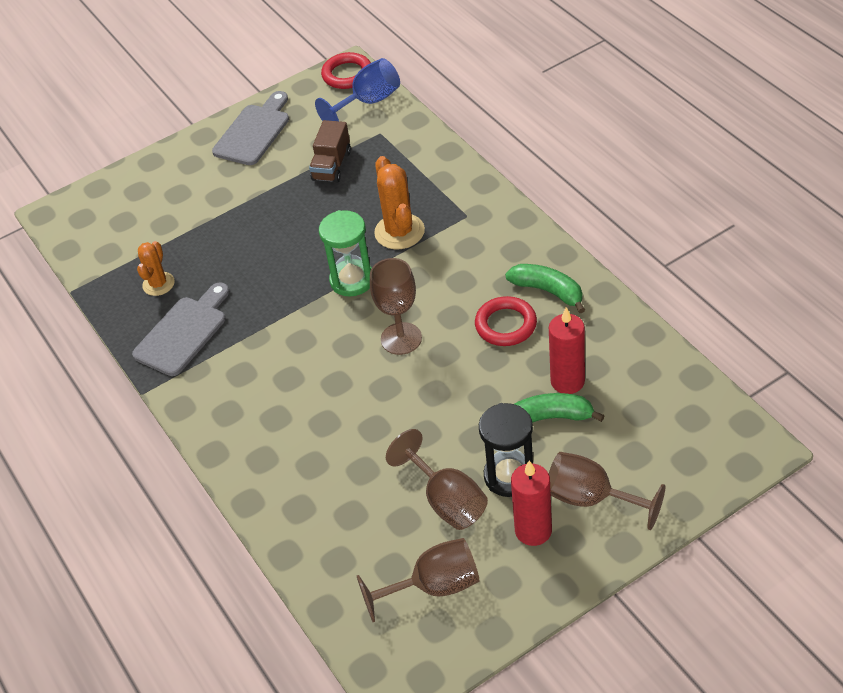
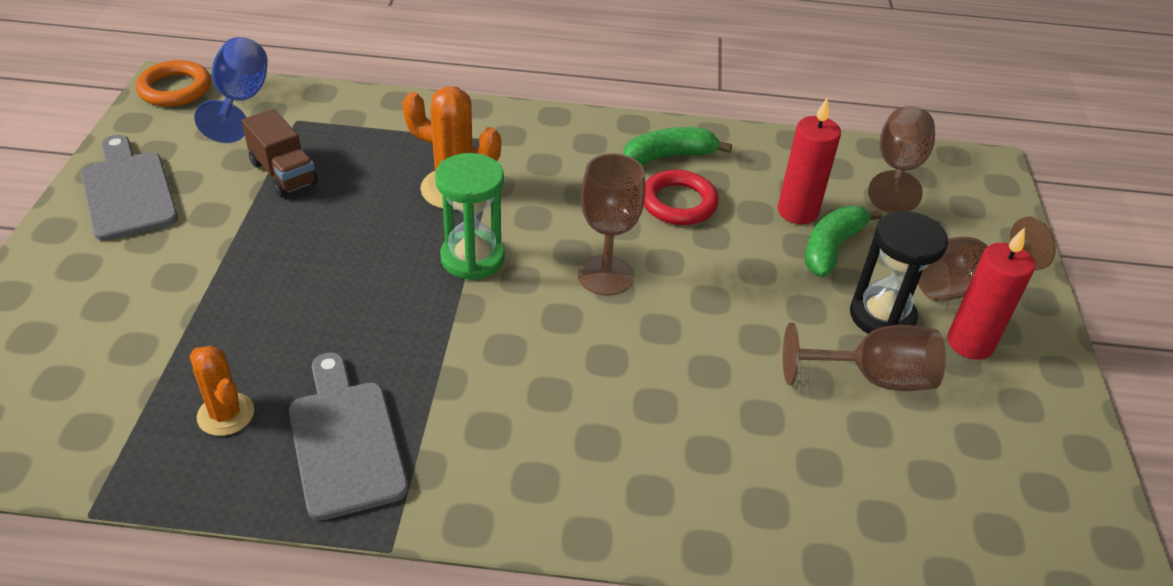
camera: 60 degrees left, 5 degrees down
(347, 74) = (175, 89): red ring -> orange ring
(434, 587) = (988, 460): brown goblet -> brown goblet (898, 170)

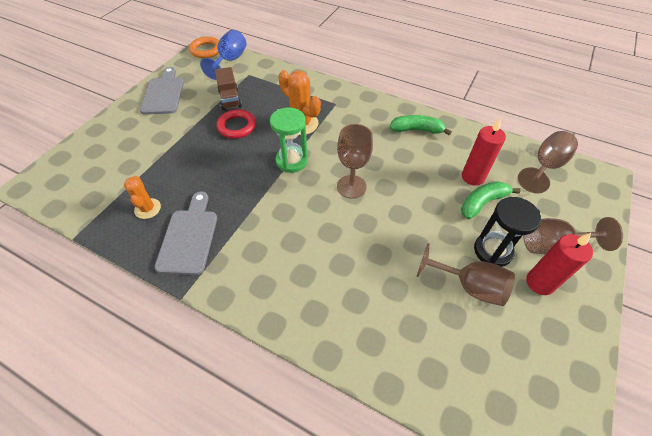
camera: 25 degrees right, 10 degrees up
(678, 203) = (409, 156): red ring -> red ring (237, 126)

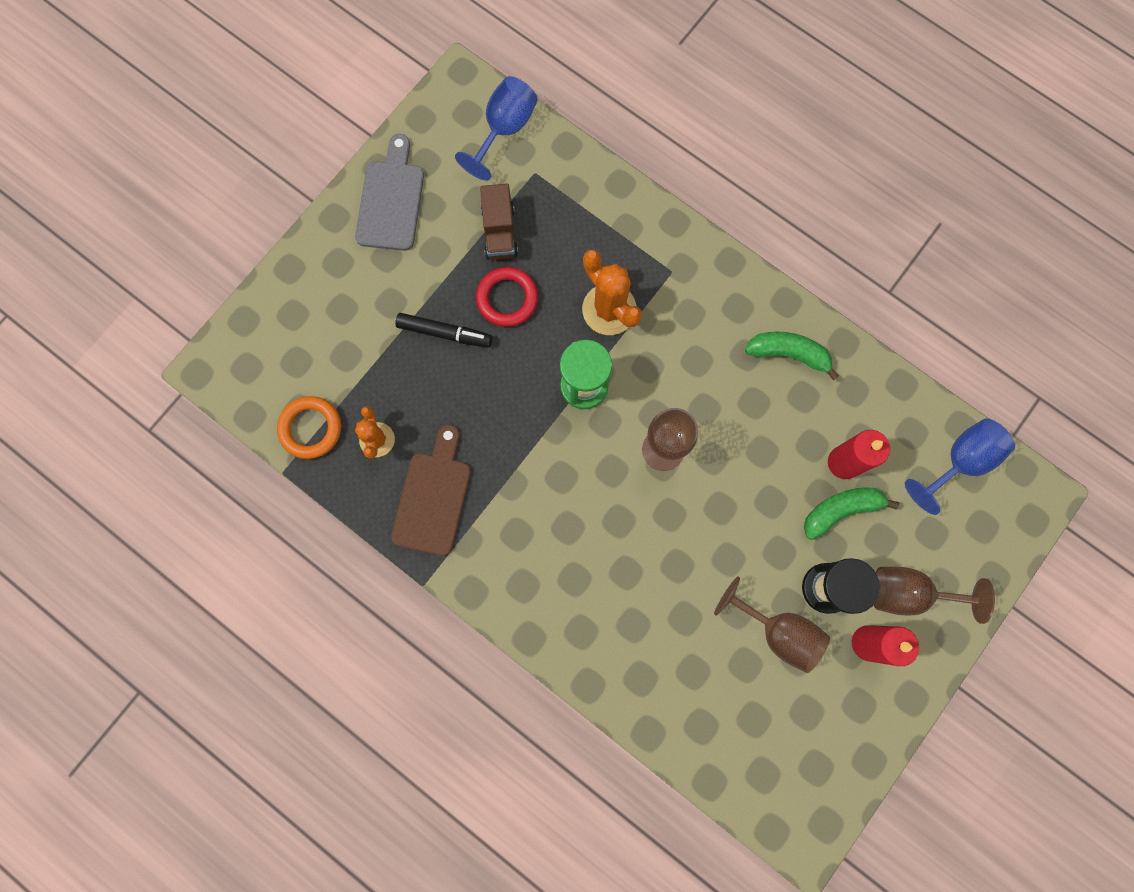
camera: 10 degrees right, 25 degrees up
(189, 237) = (433, 497): grey cutting board -> brown cutting board
(197, 147) = (444, 333): none -> black marker
(206, 50) = (463, 91): orange ring -> orange ring (310, 428)
(545, 166) = (960, 461): brown goblet -> blue goblet

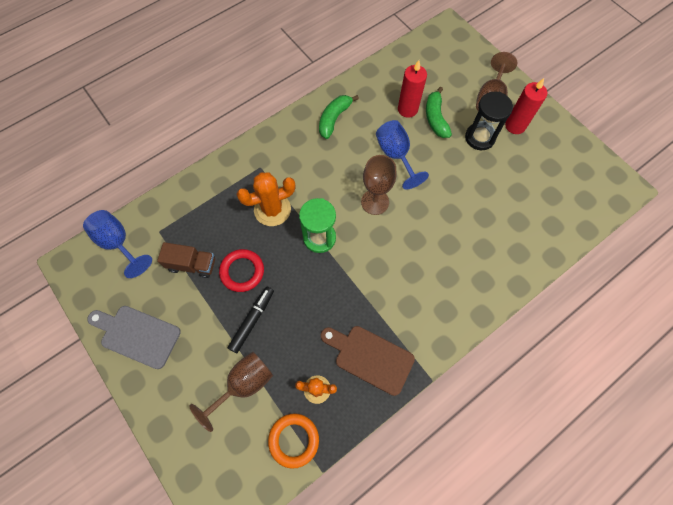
camera: 75 degrees left, 10 degrees down
(778, 631) = (501, 169): brown goblet -> brown goblet (244, 384)
(960, 461) = (420, 56): blue goblet -> blue goblet (395, 155)

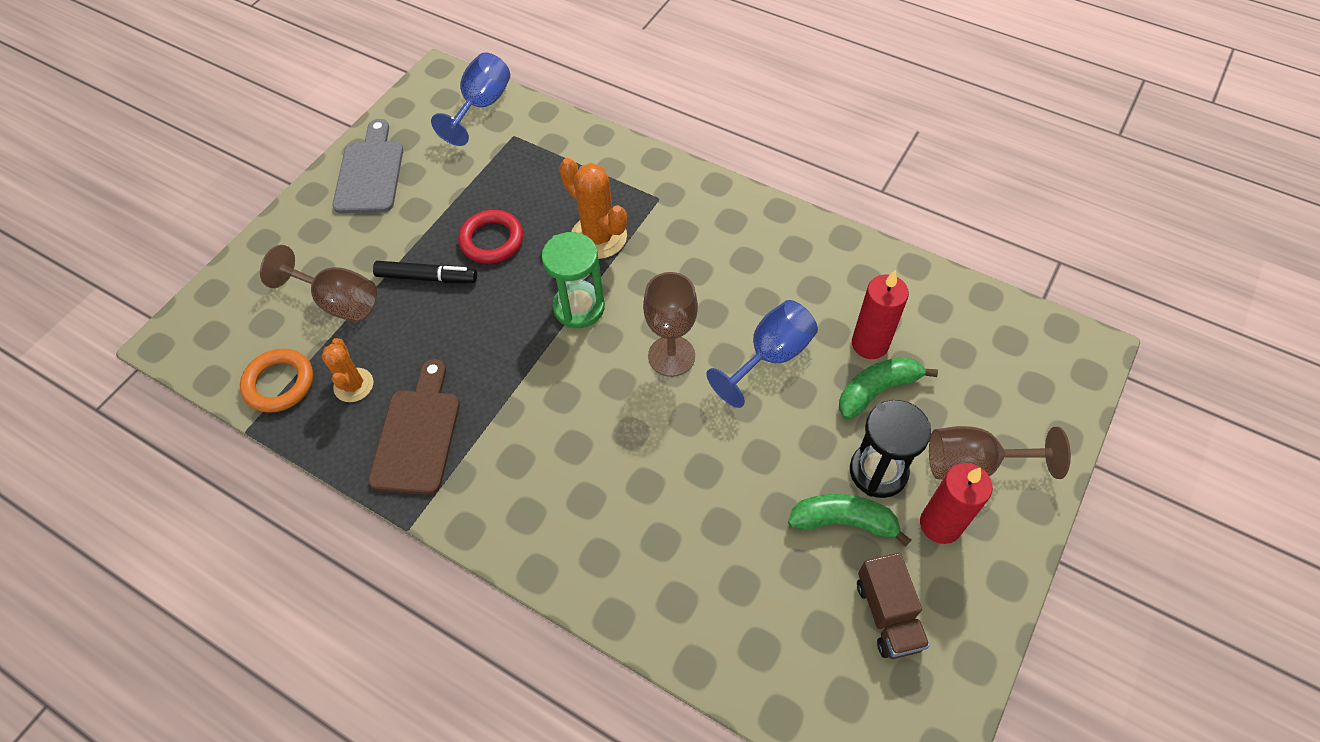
camera: 70 degrees right, 10 degrees down
(192, 264) = (481, 186): brown truck -> brown truck (888, 614)
(334, 119) = (791, 253): green banana -> green banana (844, 521)

